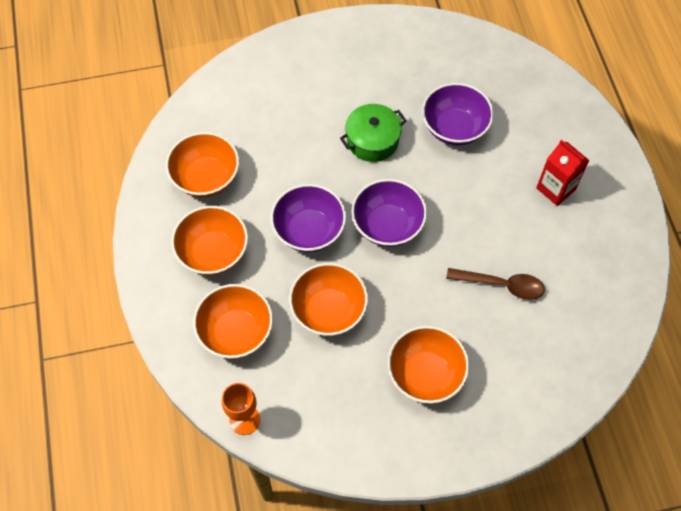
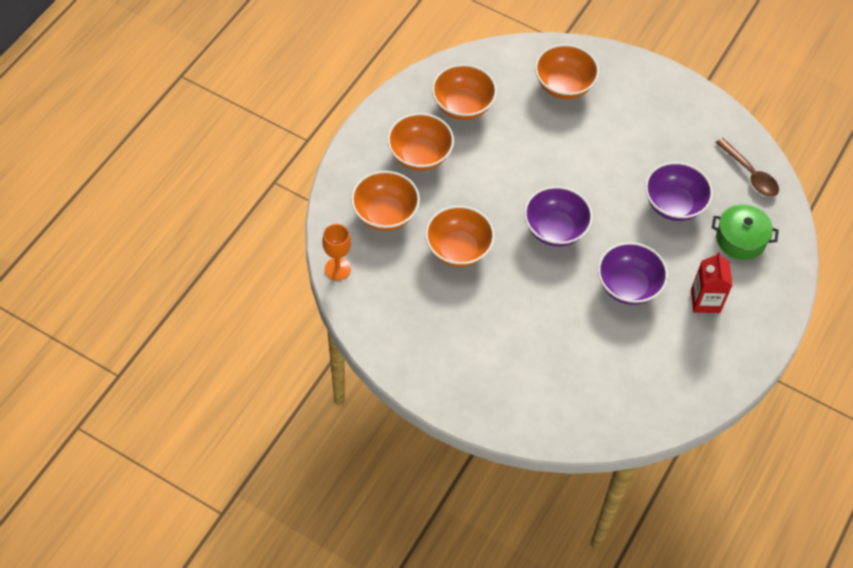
camera: 40 degrees right, 5 degrees down
(309, 230) = (497, 191): purple bowl -> purple bowl (628, 286)
(372, 140) = (604, 168): green pot -> green pot (740, 239)
(425, 374) = (481, 338): orange bowl -> orange bowl (564, 85)
(501, 285) = (594, 328): brown spoon -> brown spoon (750, 174)

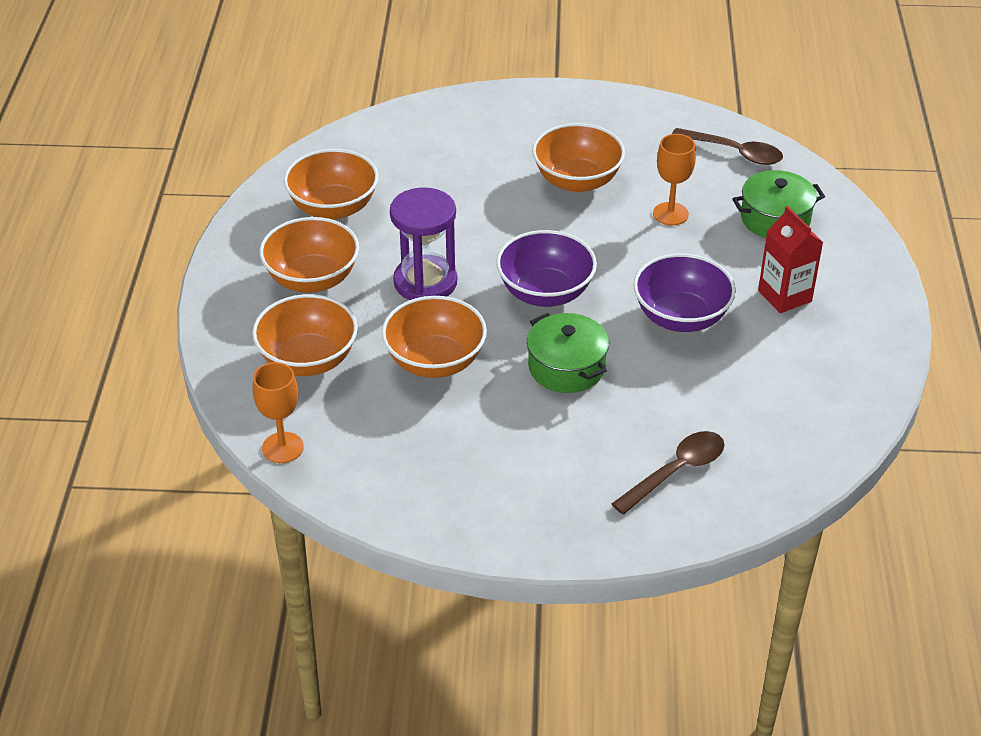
camera: 25 degrees left, 15 degrees down
(486, 188) = (425, 282): none -> purple hourglass
(534, 290) = (566, 367): none -> green pot
(553, 393) = (676, 472): none -> brown spoon
(564, 85) = (448, 144): orange bowl -> orange bowl (577, 181)
(673, 205) = (670, 214): purple bowl -> orange goblet

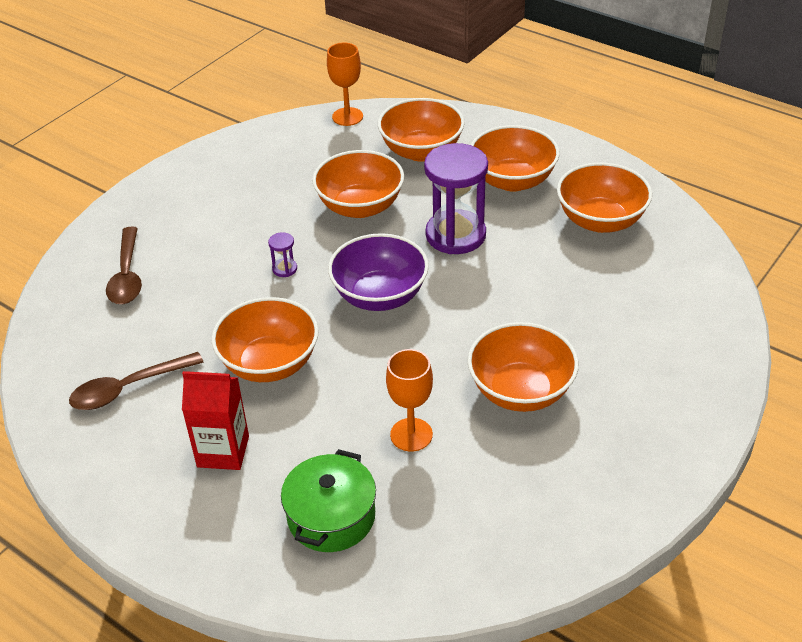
camera: 125 degrees right, 0 degrees up
(566, 367) = (284, 269): green pot -> purple hourglass
(681, 317) = (269, 363): purple bowl -> orange bowl
(734, 152) = (470, 553): brown spoon -> brown spoon (128, 388)

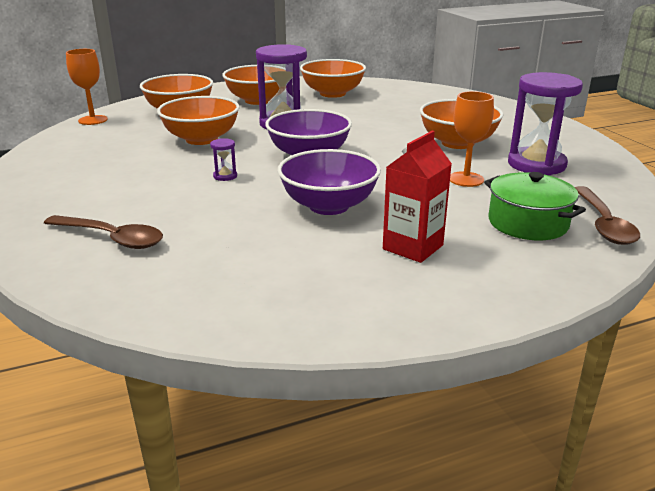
camera: 60 degrees left, 15 degrees down
(128, 388) = (275, 272): brown spoon -> brown spoon (603, 224)
(269, 363) = (329, 206): orange bowl -> purple bowl
(508, 480) = (536, 164): none -> purple hourglass

